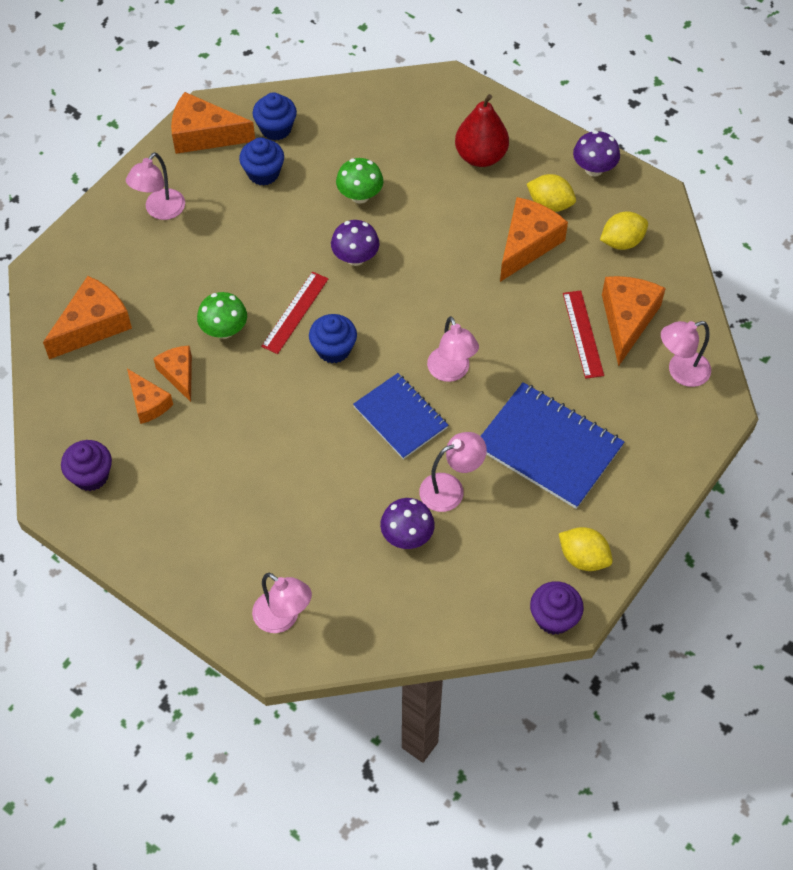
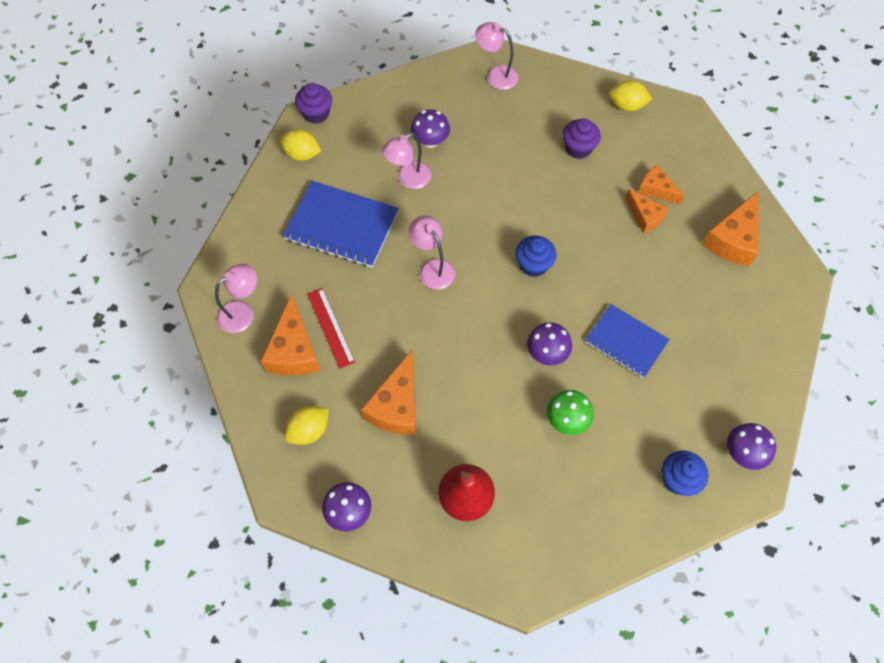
camera: 165 degrees right, 5 degrees up
(91, 476) = (668, 131): purple cupcake -> purple cupcake (578, 148)
(160, 211) = (738, 357): pink lamp -> none
(204, 135) = (743, 453): orange cheese -> purple mushroom
(224, 330) = (627, 260): green mushroom -> none
(263, 173) = (666, 422): blue cupcake -> none
(295, 312) = (577, 289): red ruler -> none
(400, 417) = (461, 223): blue notebook -> blue notebook (626, 342)
(550, 204) = (385, 456): yellow lemon -> yellow lemon (627, 106)

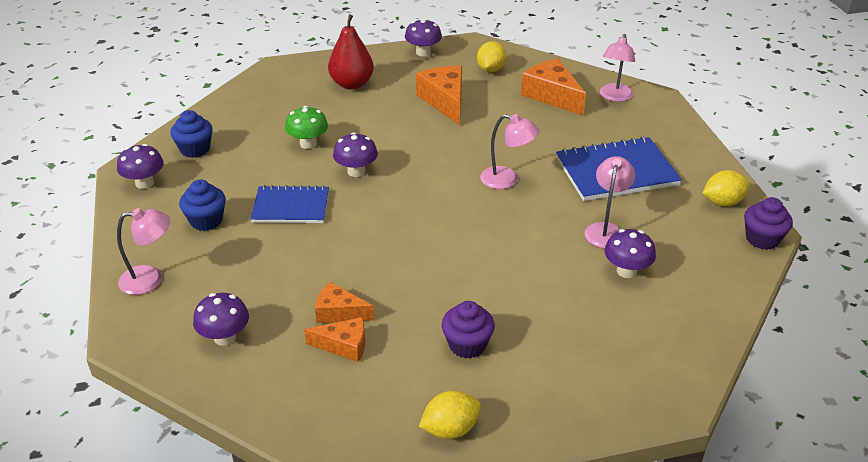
camera: 145 degrees right, 25 degrees down
(331, 327) = (542, 116): red ruler -> none
(496, 75) = (641, 378): pink lamp -> pink lamp (150, 279)
(533, 265) = (420, 221): blue cupcake -> blue cupcake (206, 221)
(732, 239) = (225, 337): orange cheese -> purple mushroom

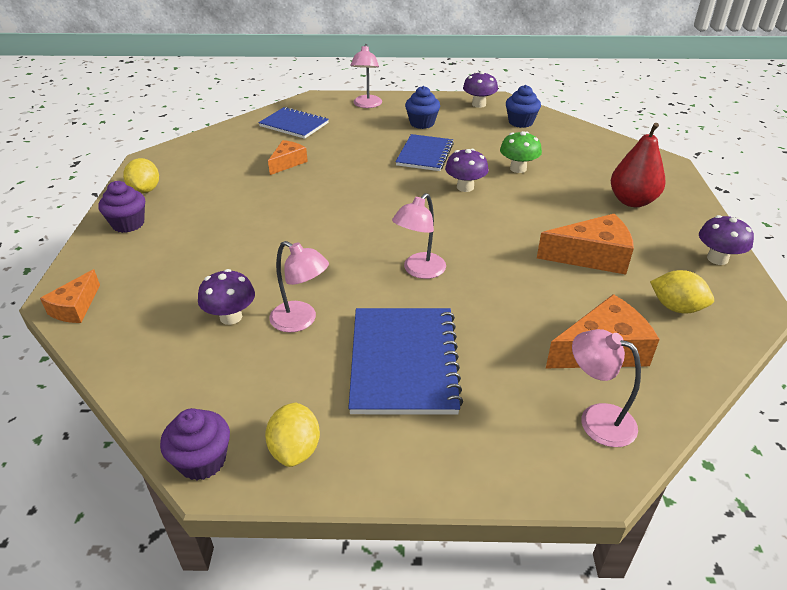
camera: 105 degrees right, 0 degrees up
(225, 337) = (294, 124): purple mushroom -> blue notebook
(344, 346) = (253, 161): orange cheese -> orange cheese (75, 307)
(467, 345) = (213, 209): purple cupcake -> purple cupcake (128, 224)

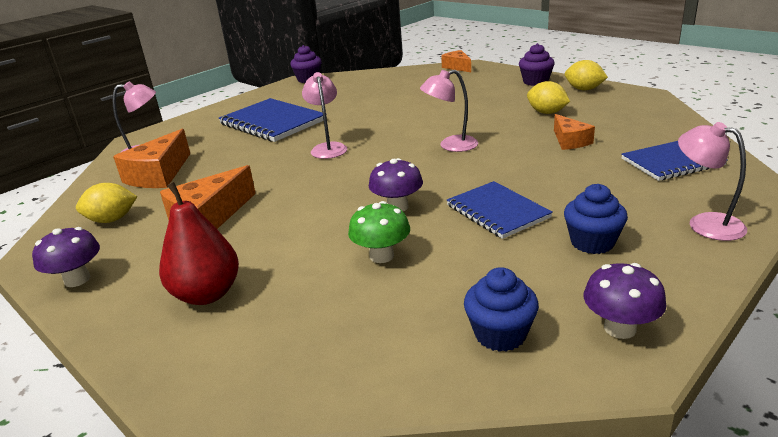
camera: 135 degrees right, 10 degrees down
(231, 317) = (386, 94): purple mushroom -> none
(295, 449) = (278, 93): yellow lemon -> yellow lemon (547, 112)
(301, 321) = (351, 107): pink lamp -> pink lamp (451, 146)

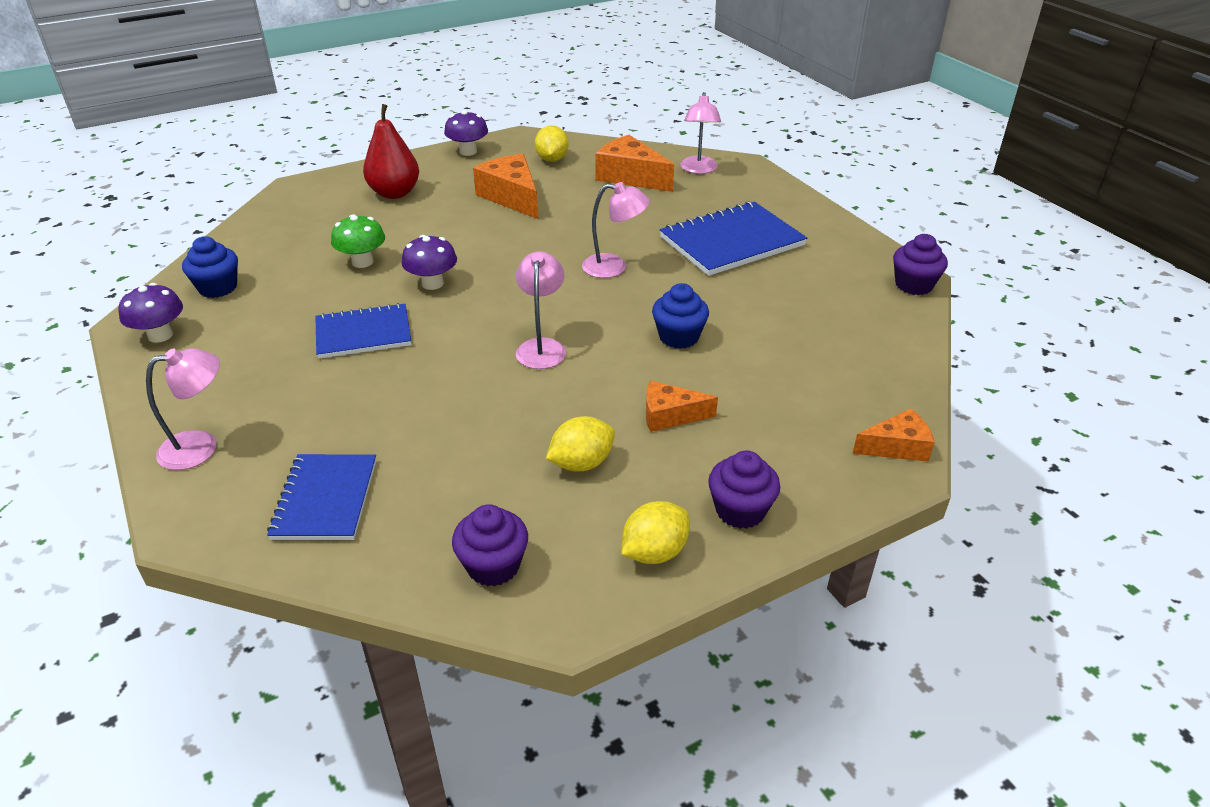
camera: 105 degrees right, 10 degrees up
(570, 141) = (466, 442): orange cheese -> orange cheese (670, 415)
(592, 242) = (257, 366): blue cupcake -> blue cupcake (678, 337)
(643, 112) = (493, 566): none -> purple cupcake

